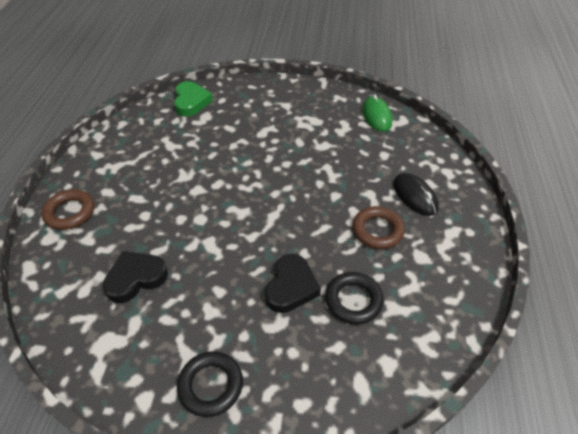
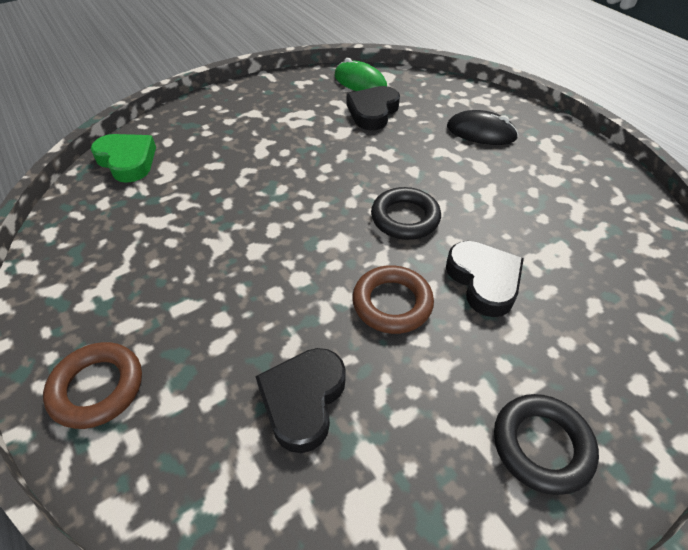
camera: 40 degrees left, 0 degrees up
(353, 300) = (551, 253): black ring -> black ring (405, 218)
(358, 142) = (373, 112): none -> black heart
(377, 230) = (489, 179): brown ring -> brown ring (392, 303)

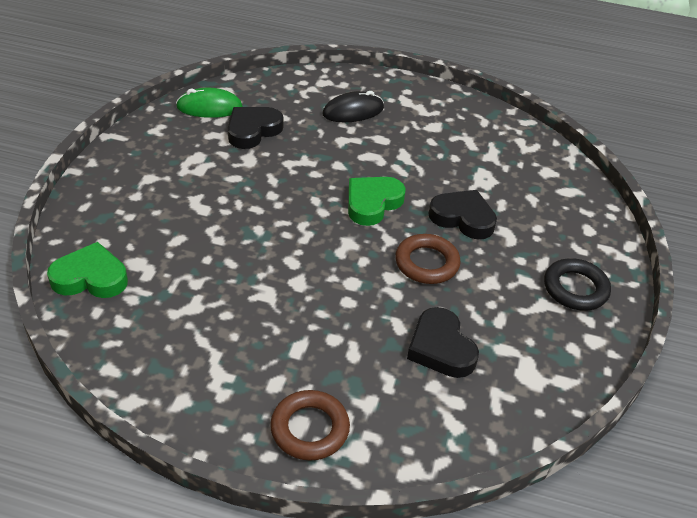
camera: 45 degrees left, 5 degrees down
(373, 112) = (253, 130): black heart -> black heart turned 60 degrees clockwise
(405, 218) = (372, 203): black ring -> green heart

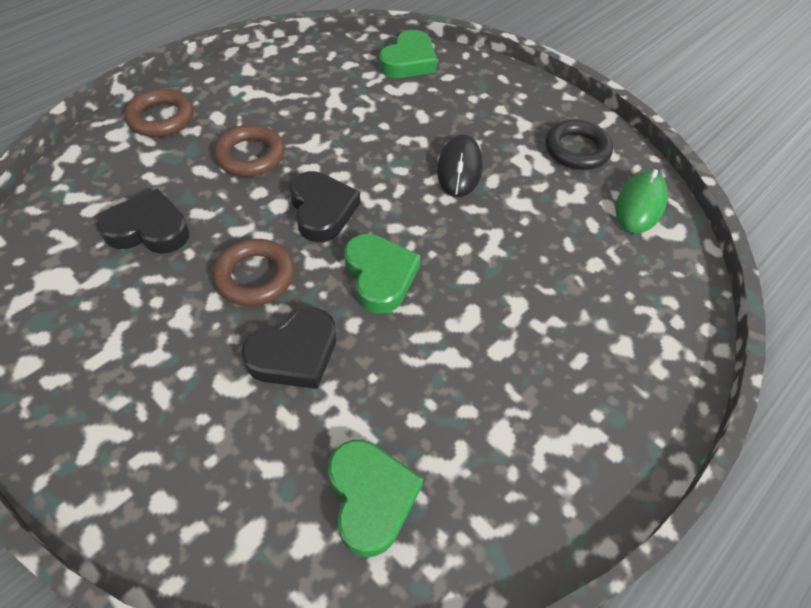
camera: 120 degrees right, 10 degrees up
(253, 130) = (575, 225): black heart -> black heart (322, 210)
(311, 329) = (250, 156): none -> brown ring
(353, 111) = (581, 348): black mouse -> black mouse (459, 169)
(508, 159) = (371, 497): none -> green heart
(575, 288) = (97, 401): black ring -> black ring (577, 150)

